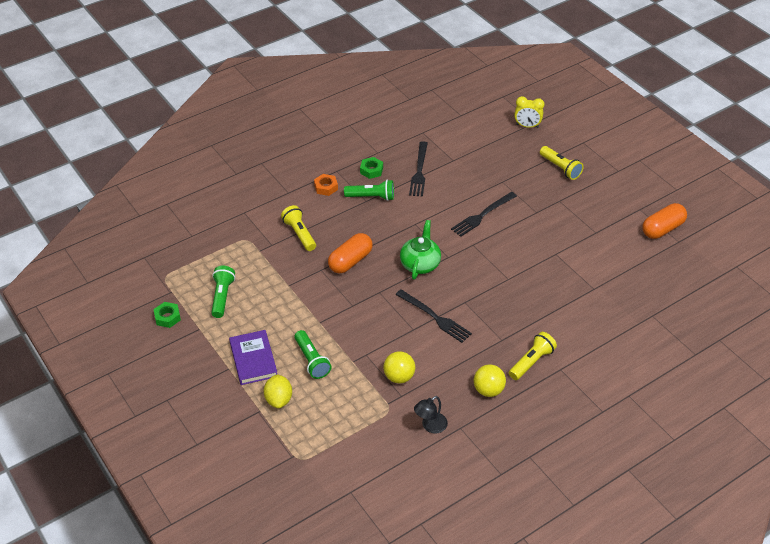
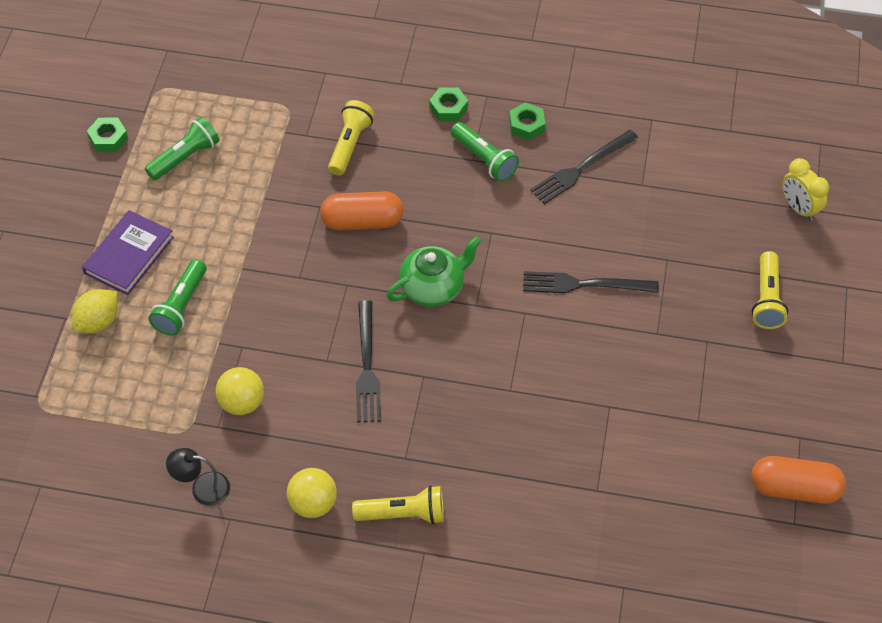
camera: 45 degrees right, 10 degrees up
(326, 187) = (448, 108): orange nut -> green nut

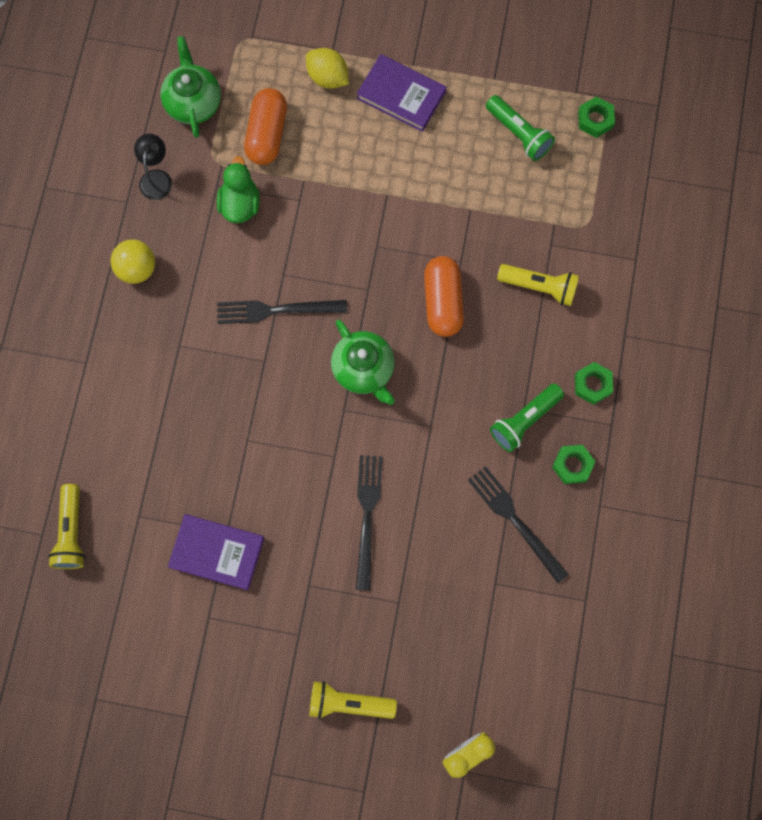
camera: 90 degrees right, 20 degrees up
(108, 138) = (540, 63): green nut -> green nut (595, 120)
(111, 453) = (193, 102): none -> green teapot
(181, 306) = (344, 145): green flashlight -> none
(242, 403) = (240, 204): yellow ball -> green duck
(403, 514) = (123, 345): yellow flashlight -> yellow flashlight (72, 532)
(630, 414) = (217, 552): none -> purple book
(794, 488) = (131, 704): orange capsule -> orange capsule (267, 134)

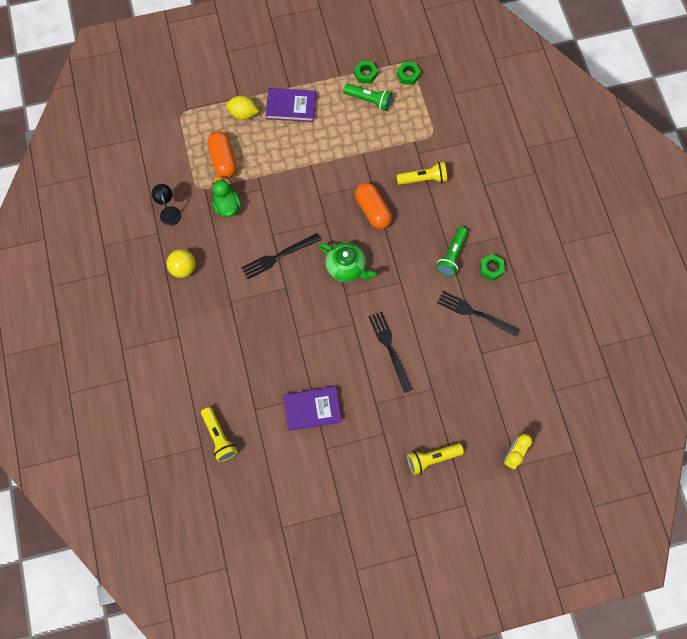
camera: 25 degrees left, 5 degrees down
(193, 102) = (170, 160): green teapot -> none
(592, 384) = (480, 219): green nut -> green nut (365, 74)

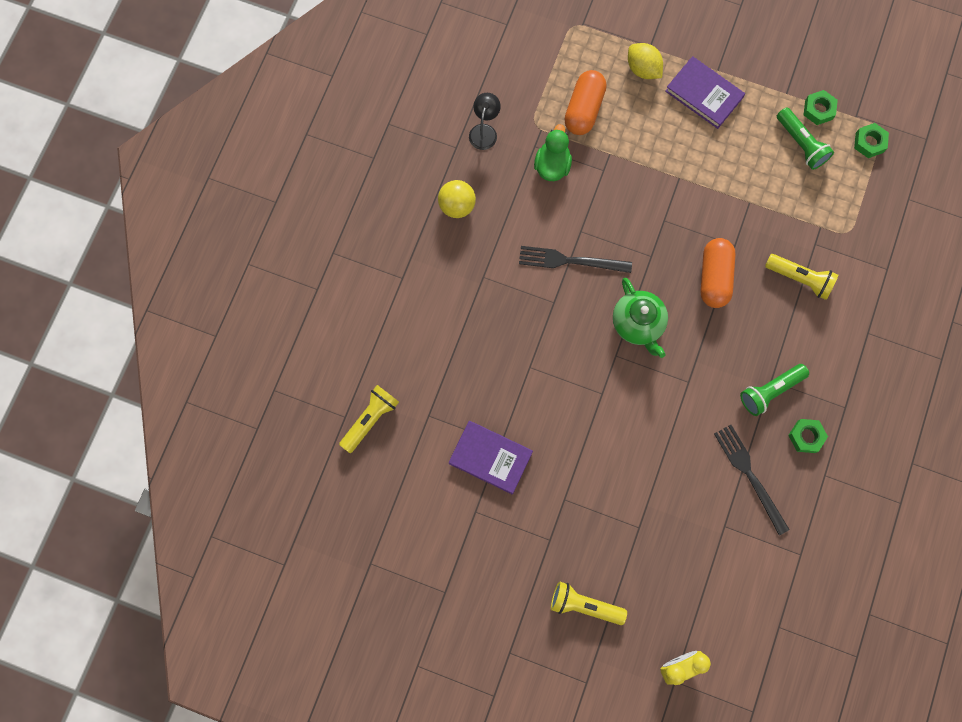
camera: 35 degrees right, 5 degrees up
(219, 437) = (370, 419): yellow flashlight -> yellow flashlight turned 150 degrees counterclockwise
(390, 349) = (623, 450): black fork -> none

